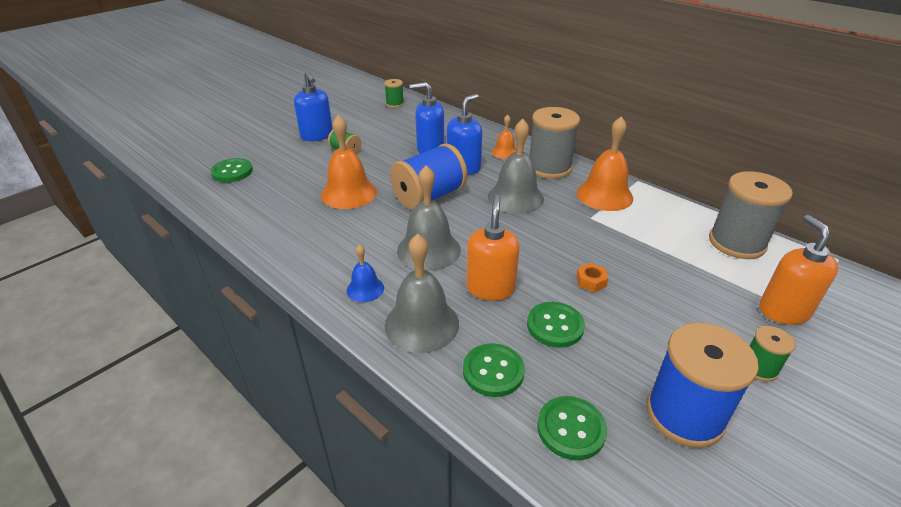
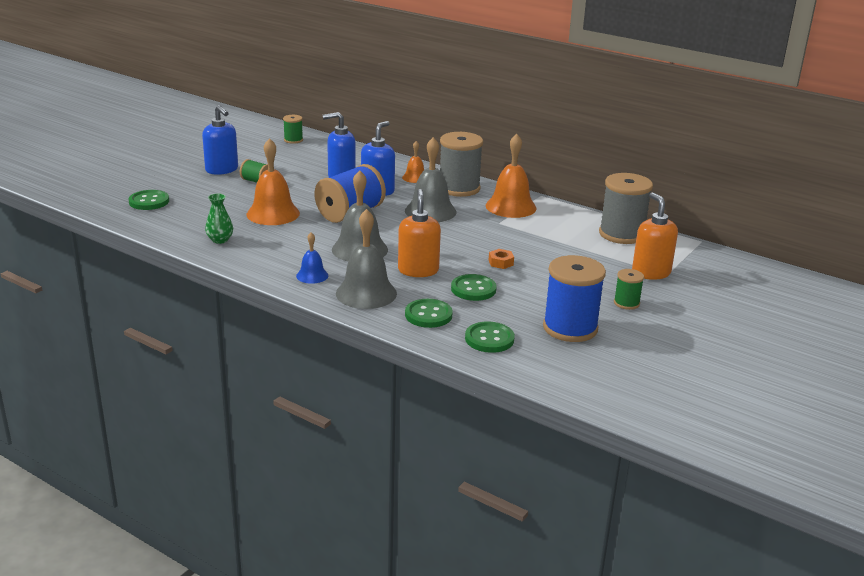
camera: 10 degrees left, 10 degrees down
(282, 227) = (220, 240): none -> green vase

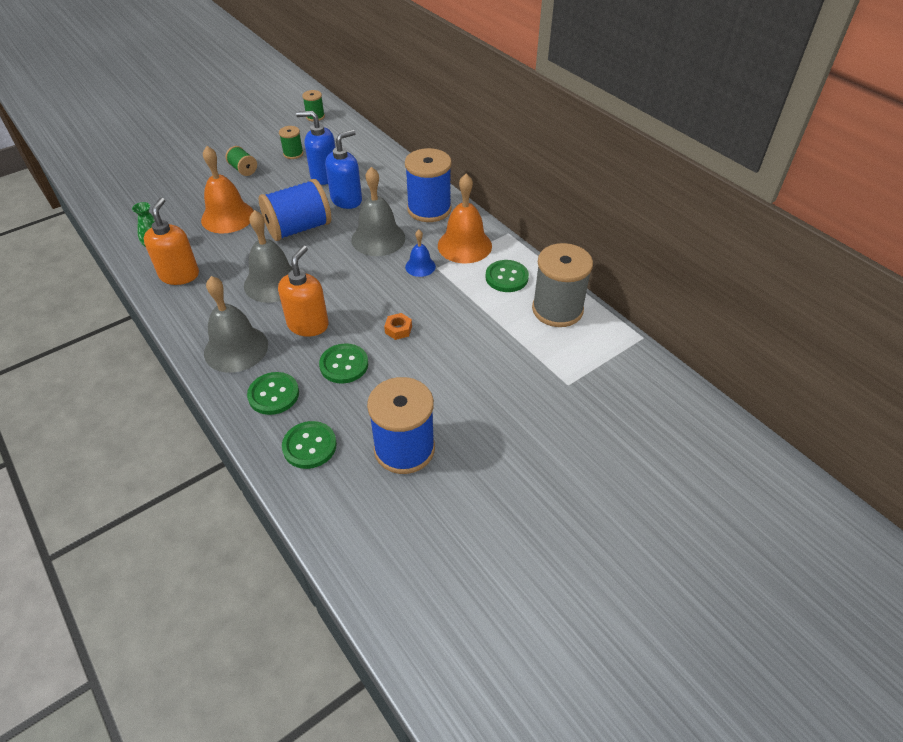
camera: 20 degrees right, 20 degrees up
(149, 201) = (132, 182): green button -> green button (506, 277)
(222, 170) = (223, 149): blue soap dispenser -> none
(312, 275) = (203, 312): blue bell -> blue bell (420, 266)
(415, 177) = (395, 186): orange bell -> none
(459, 188) = (429, 209): grey spool -> blue spool
(626, 303) = (492, 422): green spool -> green spool (293, 154)
(651, 272) = (551, 378): orange soap dispenser -> orange soap dispenser (179, 275)

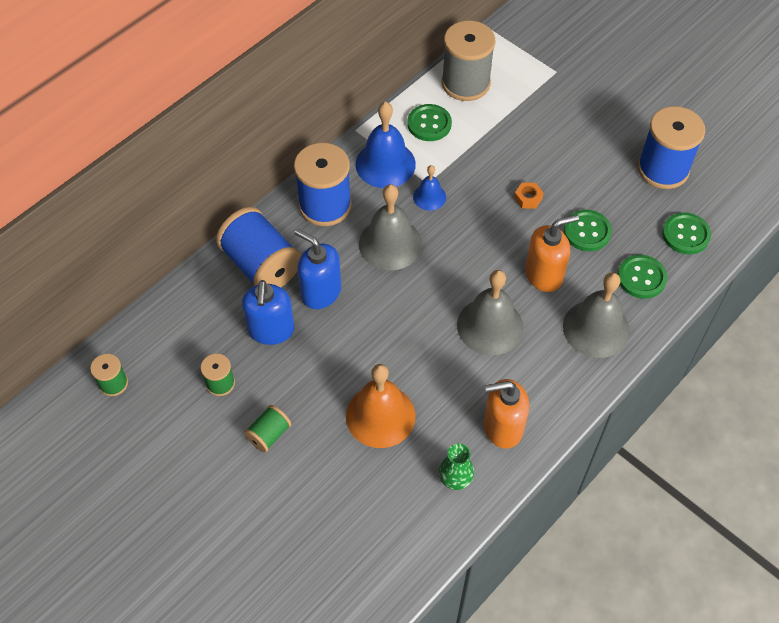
camera: 100 degrees left, 10 degrees up
(298, 228) = (388, 328): blue spool -> blue spool (261, 265)
(308, 325) = (544, 275): orange soap dispenser -> orange soap dispenser turned 150 degrees clockwise
(464, 245) = (385, 164): orange bell -> blue bell

